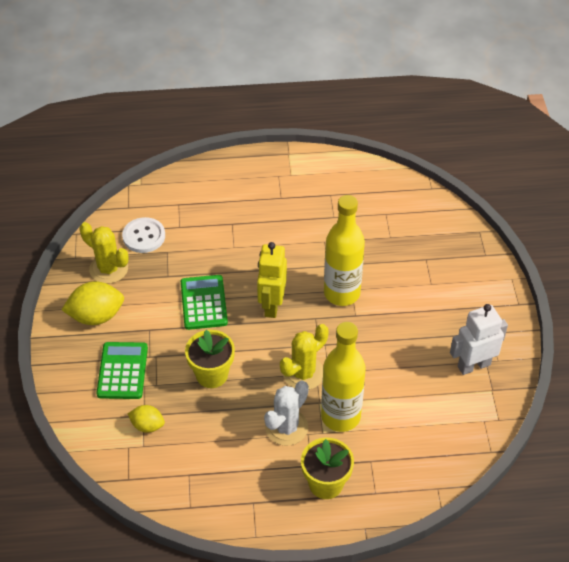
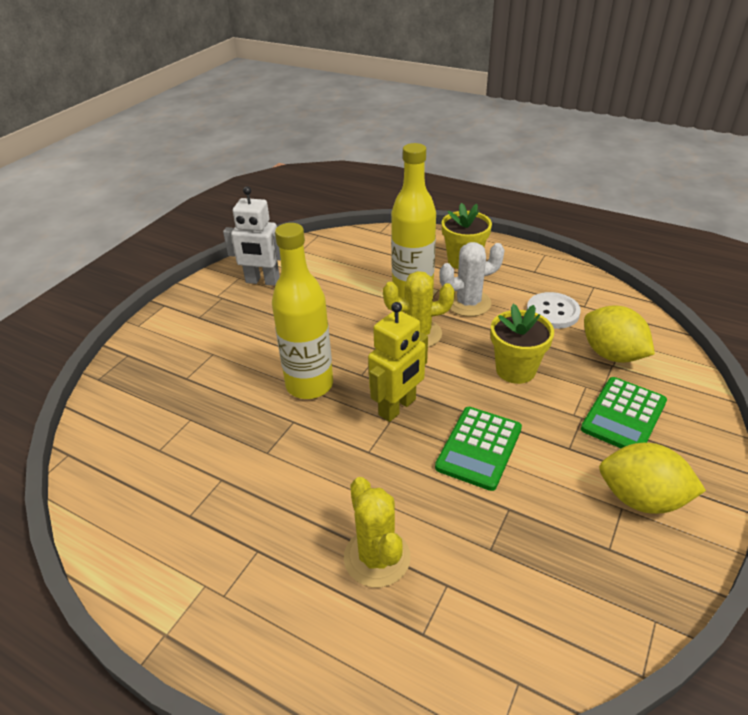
camera: 145 degrees left, 10 degrees down
(108, 269) = (599, 566): yellow cactus -> yellow cactus (377, 557)
(144, 236) = (516, 598): white button -> white button (552, 312)
(147, 425) = (611, 354): yellow lemon -> yellow lemon, size x1.70

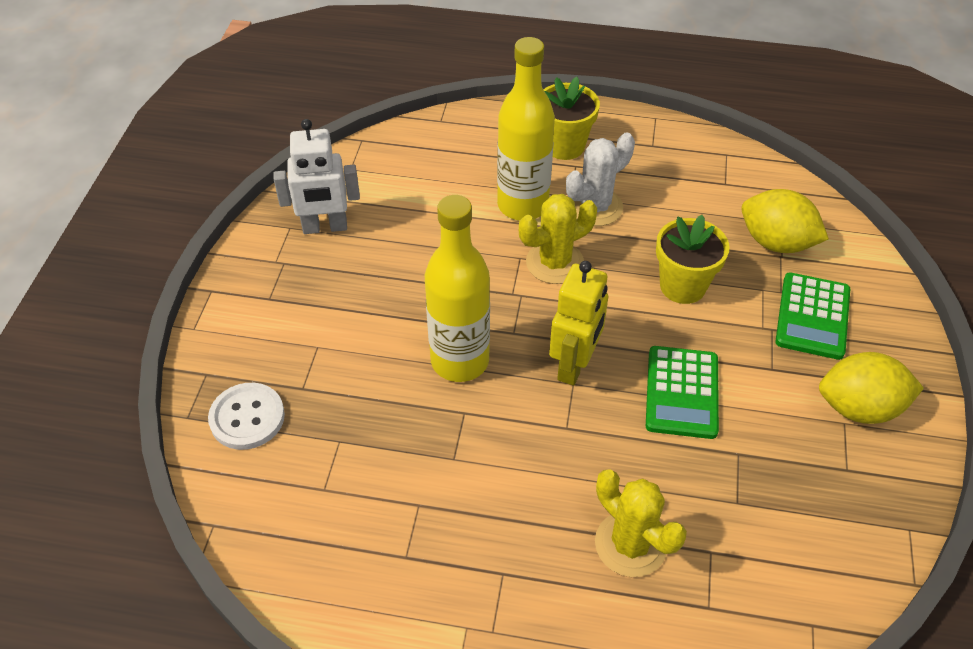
camera: 20 degrees left, 10 degrees up
(552, 312) = (694, 199): white button -> white button (247, 417)

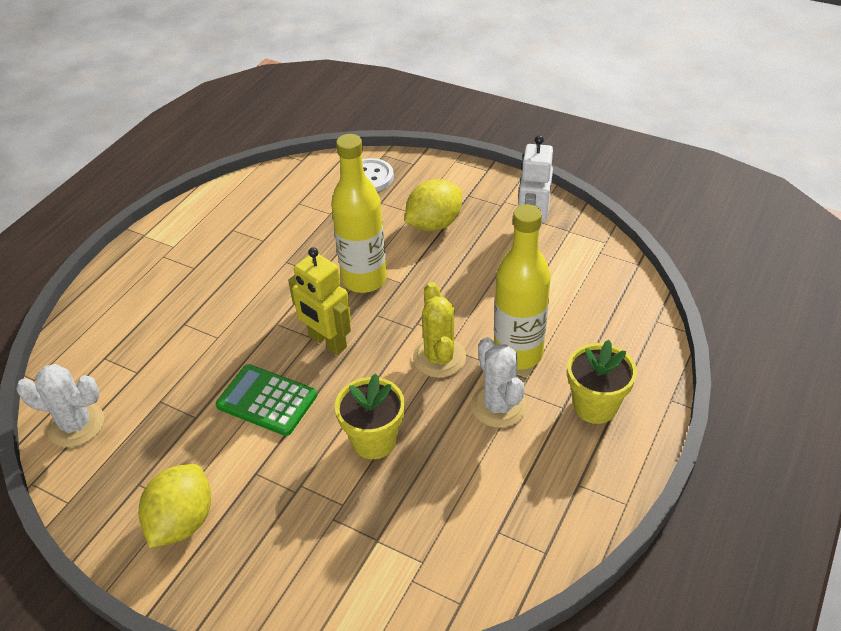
camera: 110 degrees right, 5 degrees down
(630, 544) = (170, 332): yellow cactus -> none
(776, 243) = (395, 543): yellow lemon -> yellow lemon (434, 224)
(812, 316) = (292, 532): green calculator -> none
(818, 580) = (76, 425): none -> white cactus

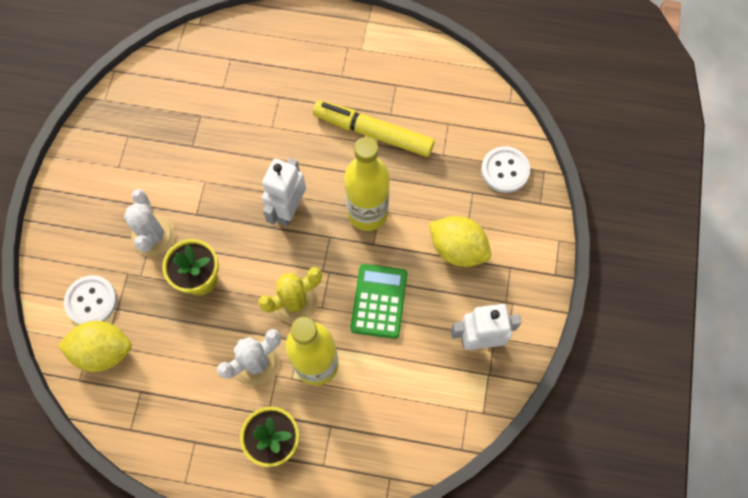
camera: 70 degrees right, 25 degrees up
(76, 425) = (166, 72): white cactus -> white cactus (153, 235)
(182, 521) = (104, 177): yellow lemon -> yellow lemon (103, 351)
(267, 400) = (219, 188): green calculator -> green calculator (379, 301)
(276, 257) = (373, 133): none -> yellow marker
(327, 342) = (288, 209): yellow robot -> white robot
(353, 568) = (91, 301): none -> white button

